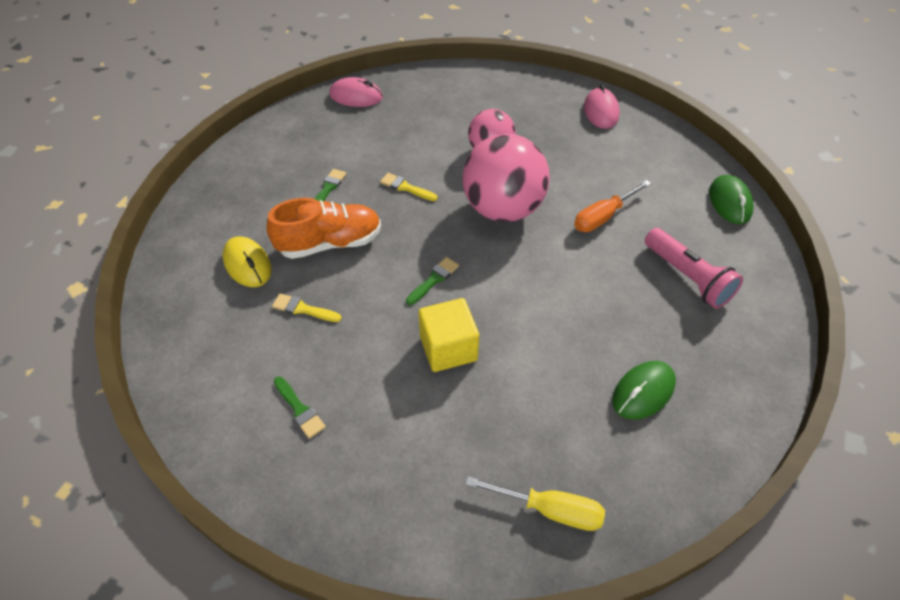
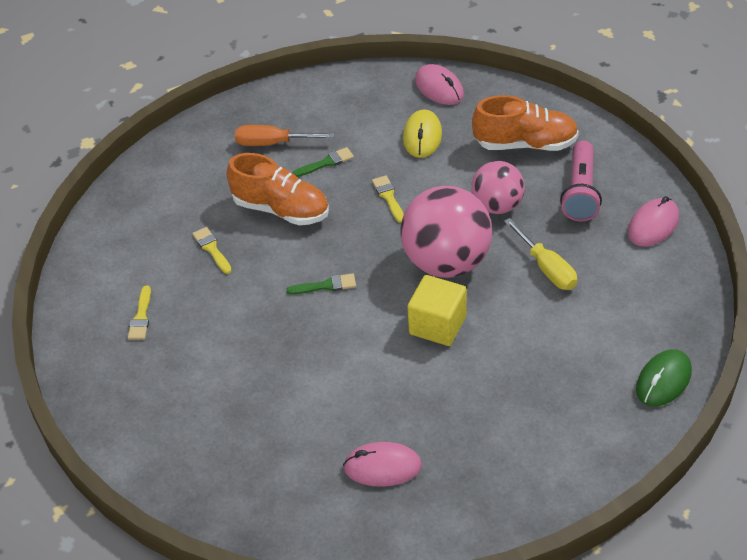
camera: 45 degrees right, 5 degrees down
(247, 264) = (208, 191): yellow mouse -> yellow mouse (422, 137)
(299, 409) = (141, 317): green brush -> yellow brush
(448, 348) = (279, 342): yellow cube -> yellow cube (437, 325)
(460, 103) = (525, 144): none -> orange shoe
(549, 509) = (225, 488): yellow screwdriver -> yellow screwdriver (546, 268)
(603, 217) = (525, 321): orange screwdriver -> orange screwdriver (273, 143)
(643, 392) = (382, 467): green mouse -> pink mouse
(687, 277) = (532, 414): pink flashlight -> pink flashlight (580, 192)

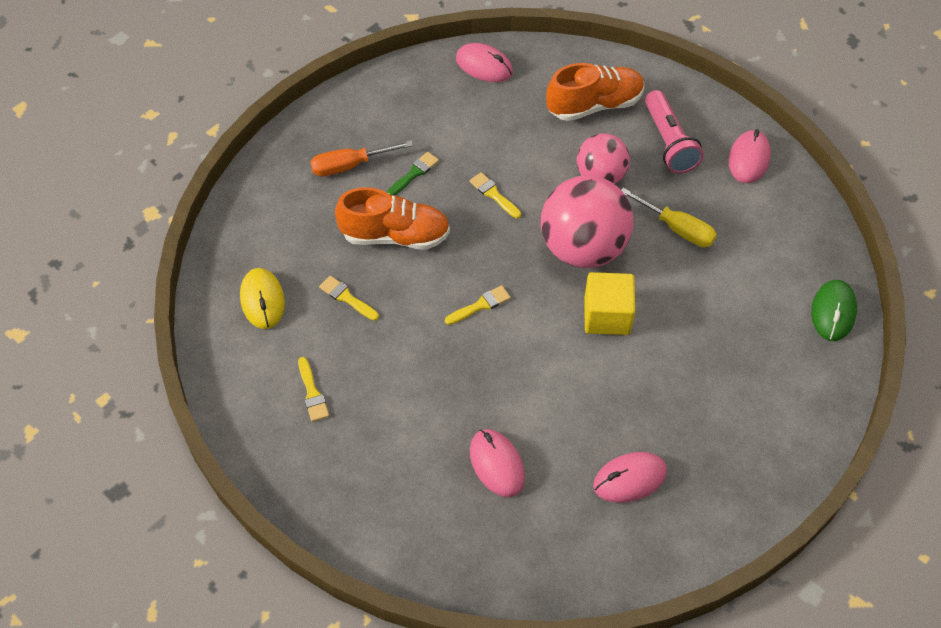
camera: 25 degrees left, 10 degrees up
(268, 419) = (497, 464): none -> pink mouse
(326, 286) = (480, 305): green brush -> yellow brush
(422, 137) = (494, 122): yellow mouse -> yellow mouse (262, 300)

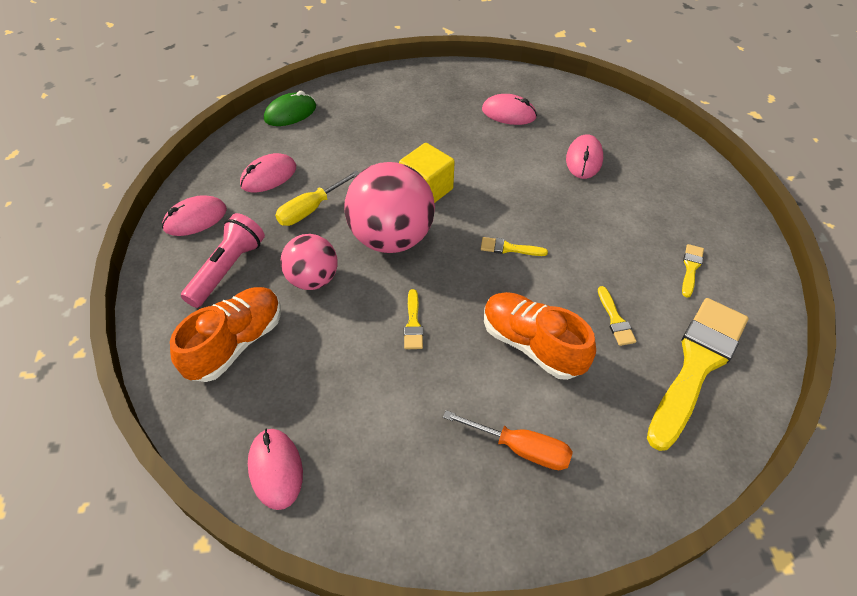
camera: 140 degrees left, 5 degrees down
(262, 300) = (696, 365): yellow mouse -> yellow brush
(414, 173) = (464, 393): green brush -> none
(594, 105) = (236, 343): orange shoe -> orange shoe turned 105 degrees clockwise
(676, 228) = (311, 209): yellow screwdriver -> yellow screwdriver turned 120 degrees counterclockwise
(751, 233) = (268, 176): none -> pink mouse

